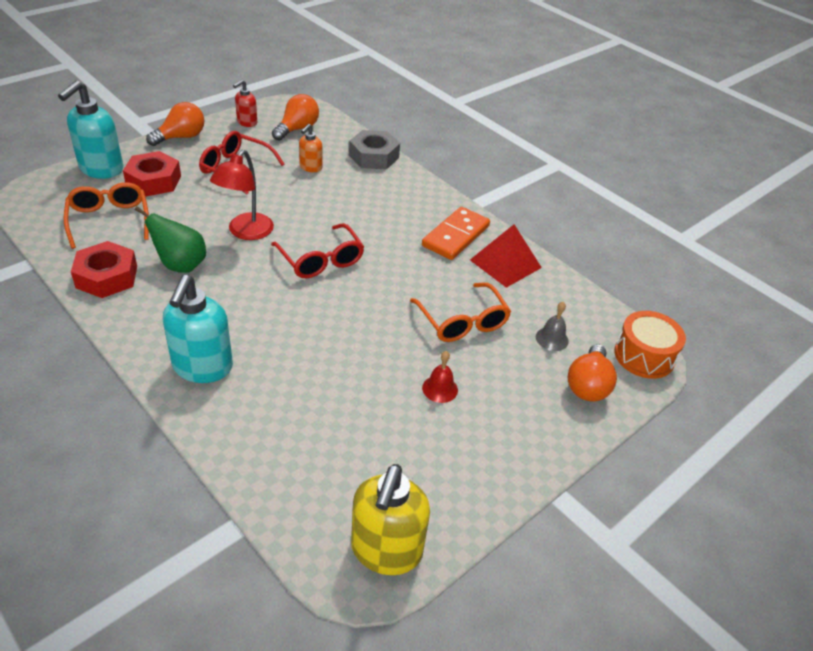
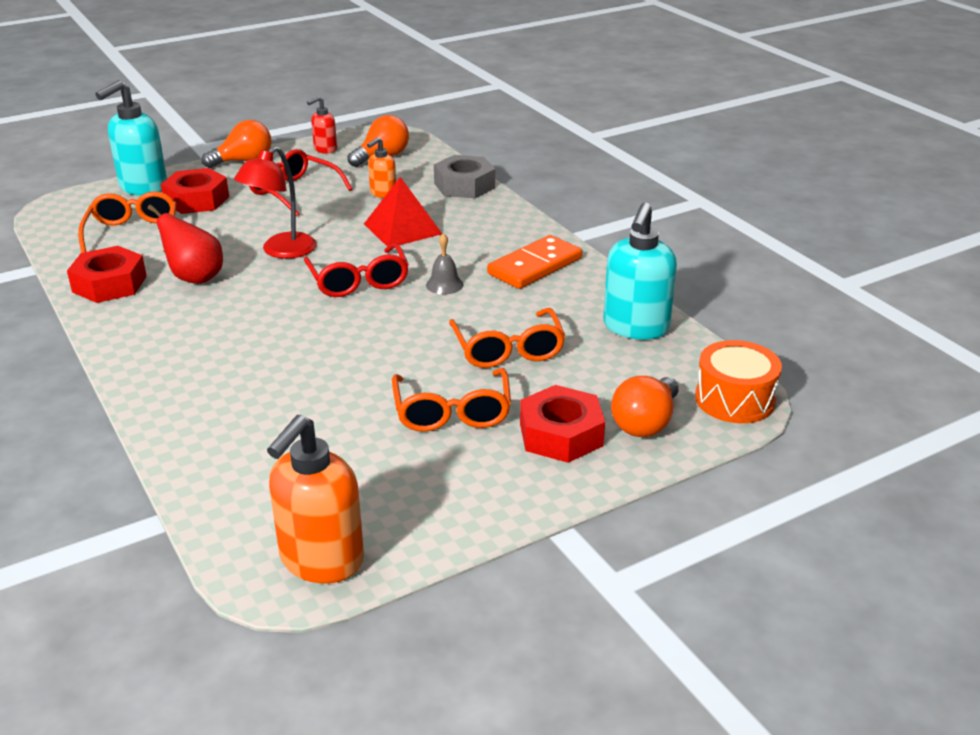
camera: 15 degrees right, 10 degrees down
(180, 265) = (195, 278): green pear -> red pear
(202, 367) = (180, 372): turquoise soap dispenser -> turquoise soap dispenser (635, 328)
(386, 551) = (321, 560): yellow soap dispenser -> orange soap dispenser
(440, 389) = (452, 412): red bell -> orange glasses
(505, 263) = (587, 296): red pyramid -> red pyramid (402, 229)
(529, 402) = (561, 434): none -> red nut
(552, 339) = (617, 374): grey bell -> grey bell (444, 284)

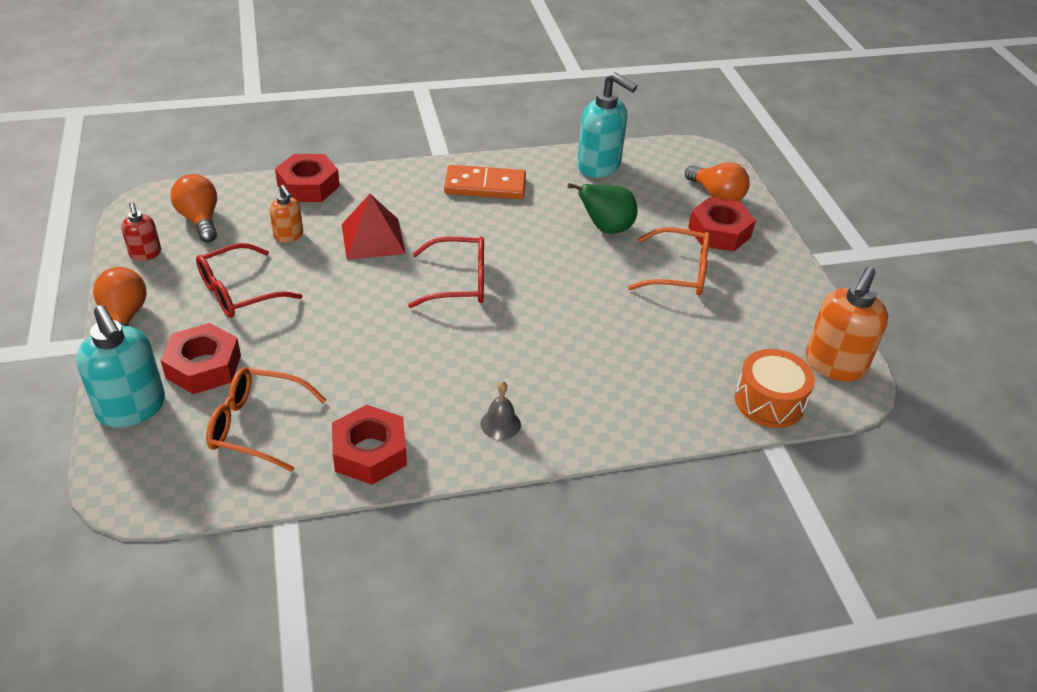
camera: 75 degrees left, 10 degrees up
(195, 278) = (392, 386): red pear -> none
(281, 251) = (371, 320): red lamp -> none
(321, 560) = (834, 365): orange soap dispenser -> orange soap dispenser turned 75 degrees clockwise
(444, 284) = (490, 237): grey bell -> grey bell (500, 424)
(464, 185) = (308, 186): grey nut -> red nut
(508, 350) = (606, 229): orange glasses -> green pear
(535, 266) = (485, 186): orange domino -> orange domino turned 60 degrees counterclockwise
(734, 399) = (700, 155): orange drum -> orange drum (769, 401)

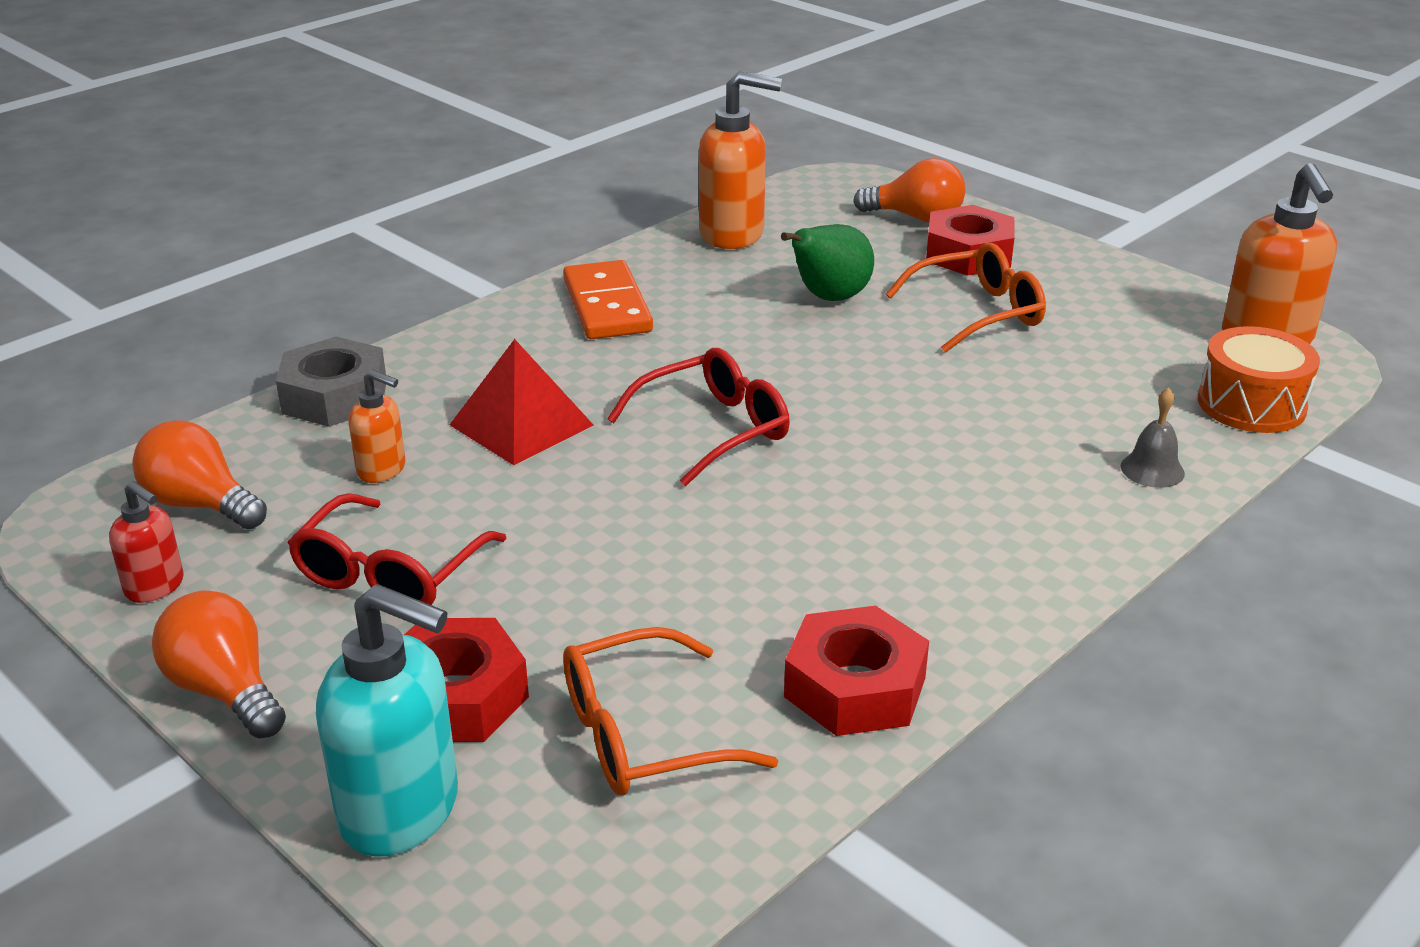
camera: 30 degrees left, 10 degrees down
(308, 186) = (335, 396): red nut -> grey nut
(485, 186) = (607, 306): orange domino -> orange domino turned 75 degrees counterclockwise
(500, 424) = (983, 569): grey bell -> grey bell (1152, 469)
(599, 166) = (733, 234): turquoise soap dispenser -> orange soap dispenser

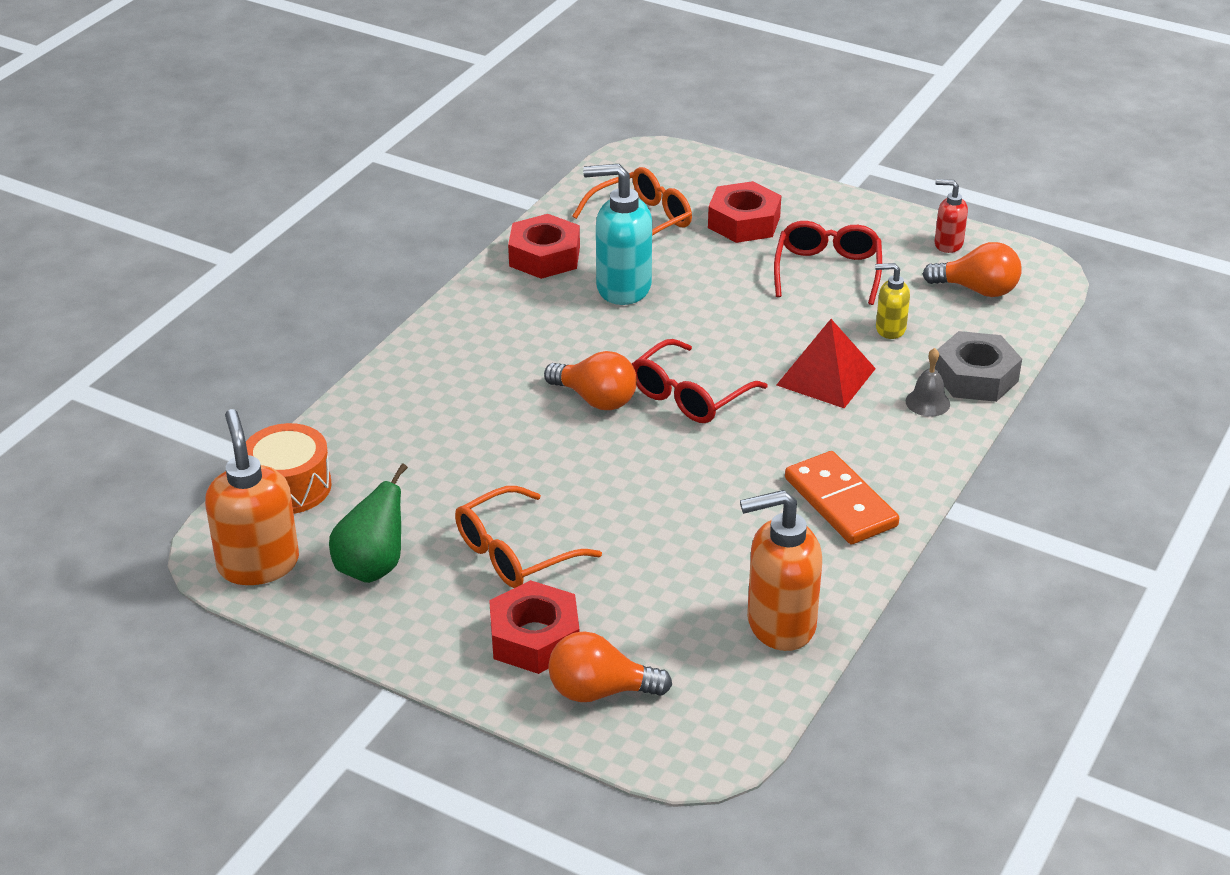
camera: 165 degrees right, 5 degrees up
(225, 690) = (857, 207): orange light bulb -> orange light bulb (596, 399)
(382, 470) = (890, 329): orange soap dispenser -> yellow soap dispenser
(401, 811) = (733, 179): turquoise soap dispenser -> turquoise soap dispenser (622, 288)
(829, 298) = (652, 547): green pear -> green pear (372, 567)
(1152, 469) = (374, 414): grey bell -> grey bell (927, 402)

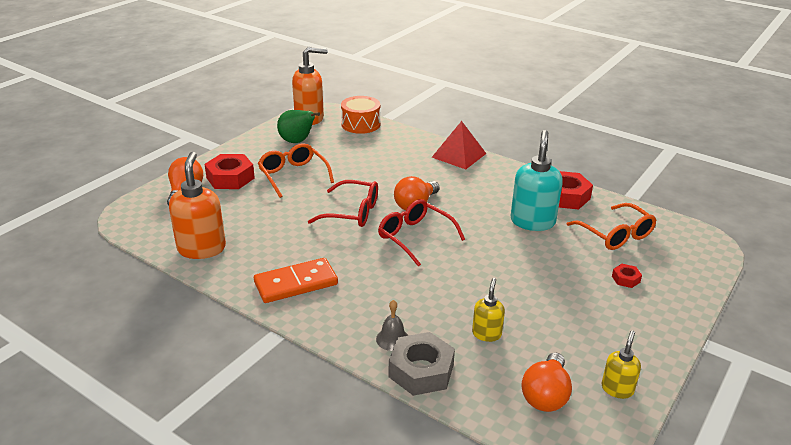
camera: 95 degrees right, 5 degrees down
(744, 222) = (625, 279): red nut -> red nut, size x0.48
(825, 376) = (429, 294): red pyramid -> red pyramid (459, 155)
(827, 270) = (564, 312): red glasses -> red glasses (353, 212)
(948, 244) = (617, 389): red soap dispenser -> yellow soap dispenser

